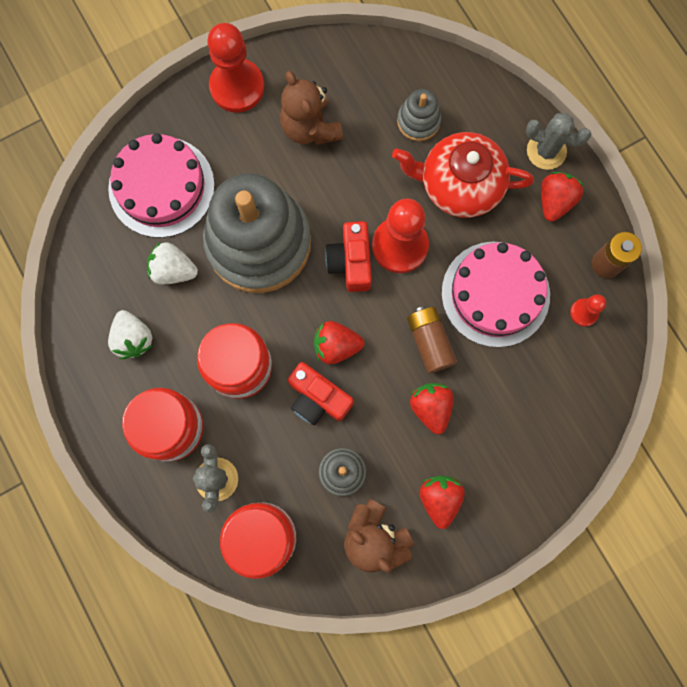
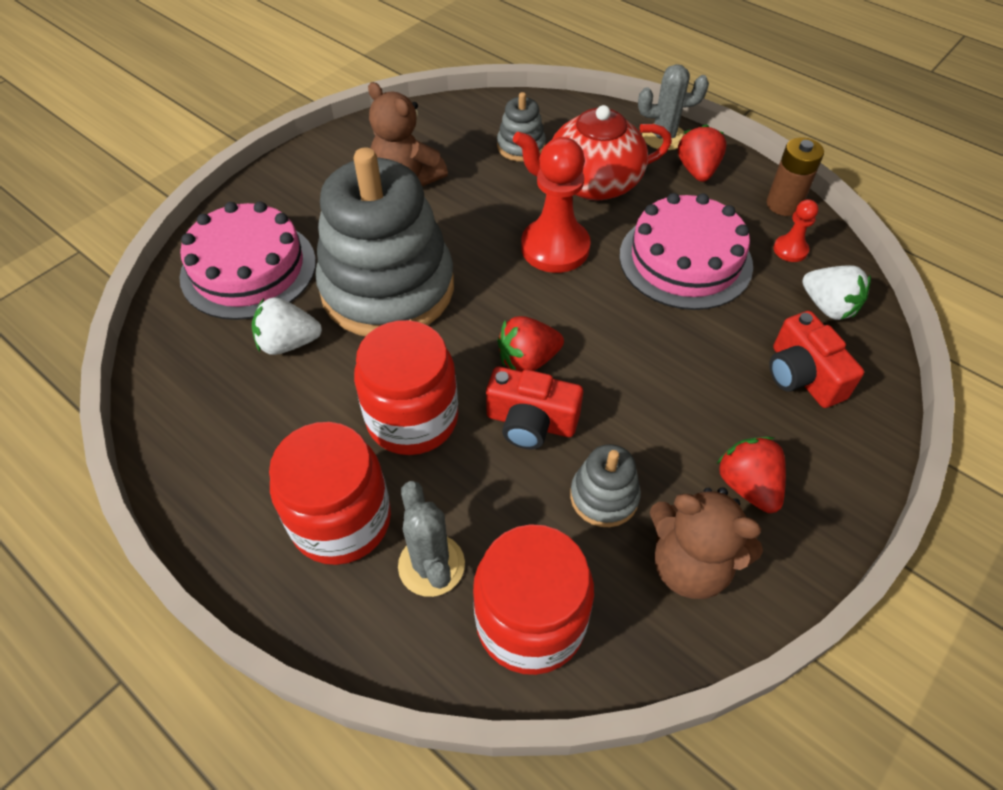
camera: 20 degrees left, 25 degrees down
(133, 339) = (255, 431): white strawberry -> white strawberry (828, 307)
(237, 87) = (311, 166): red pawn -> none
(351, 262) = (506, 276): red camera -> red camera (802, 376)
(430, 342) = (638, 324): brown battery -> none
(431, 407) = (677, 388): red strawberry -> none

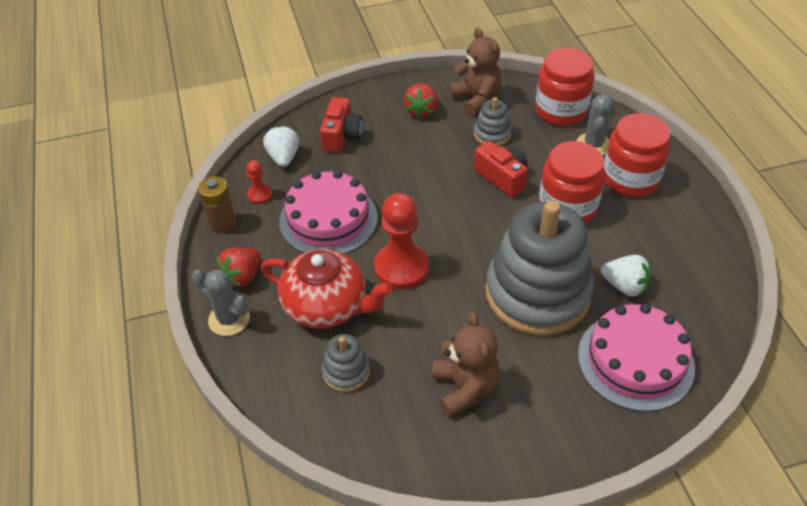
camera: 145 degrees left, 5 degrees down
(528, 360) = (479, 207): red strawberry -> none

